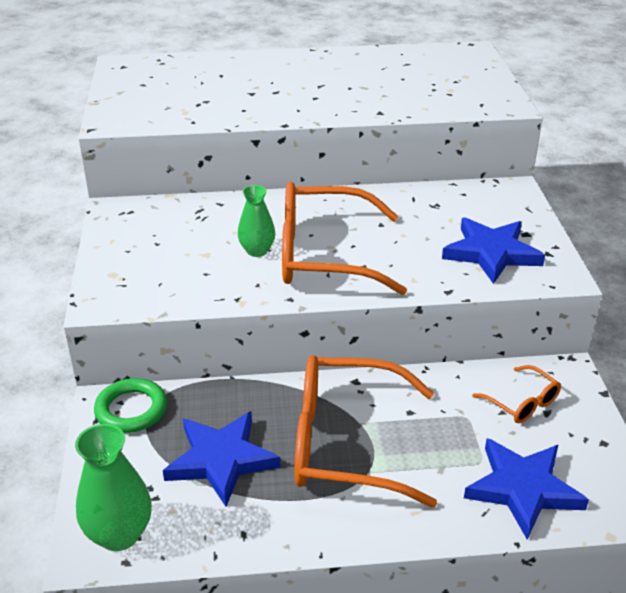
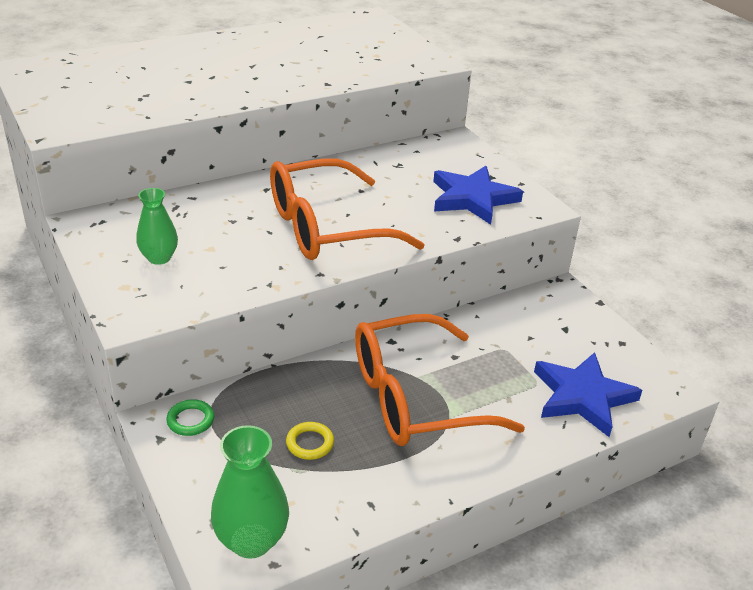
camera: 25 degrees left, 0 degrees up
(131, 410) = (190, 420): green ring -> green ring, size x0.62
(221, 460) = (310, 443): blue star -> yellow ring
(257, 251) = (259, 235): green vase -> green vase (159, 258)
(522, 403) = (542, 326): orange glasses -> none

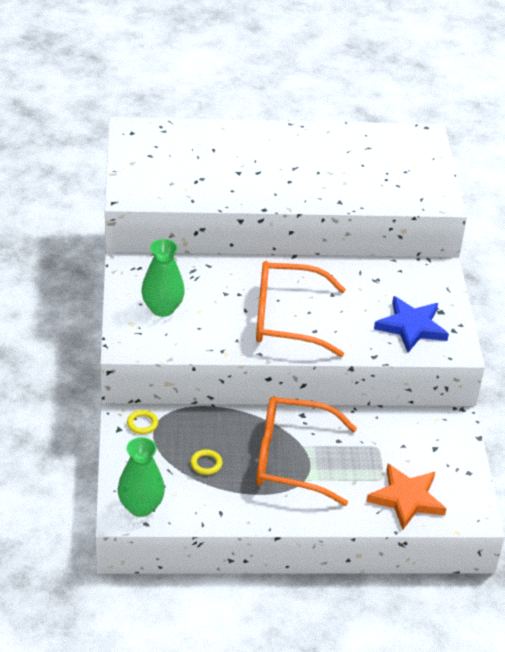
camera: 25 degrees right, 5 degrees up
(159, 258) = (162, 308): green vase -> green vase, size x1.53
(190, 420) = (142, 424): green ring -> yellow ring
(582, 397) = (406, 499): blue star -> orange star

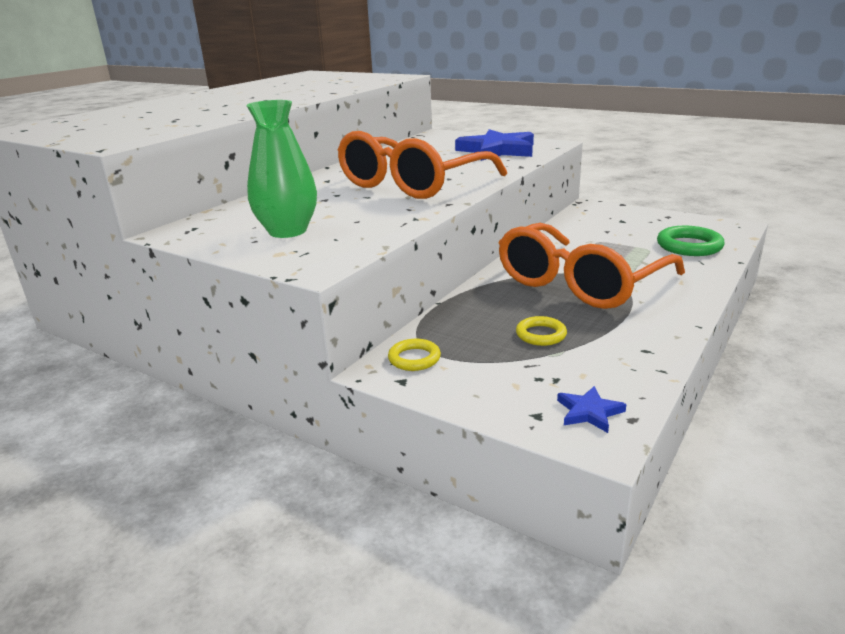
camera: 50 degrees left, 15 degrees down
(141, 507) = (589, 412): green vase -> blue star
(406, 499) = (689, 246): orange star -> green ring

